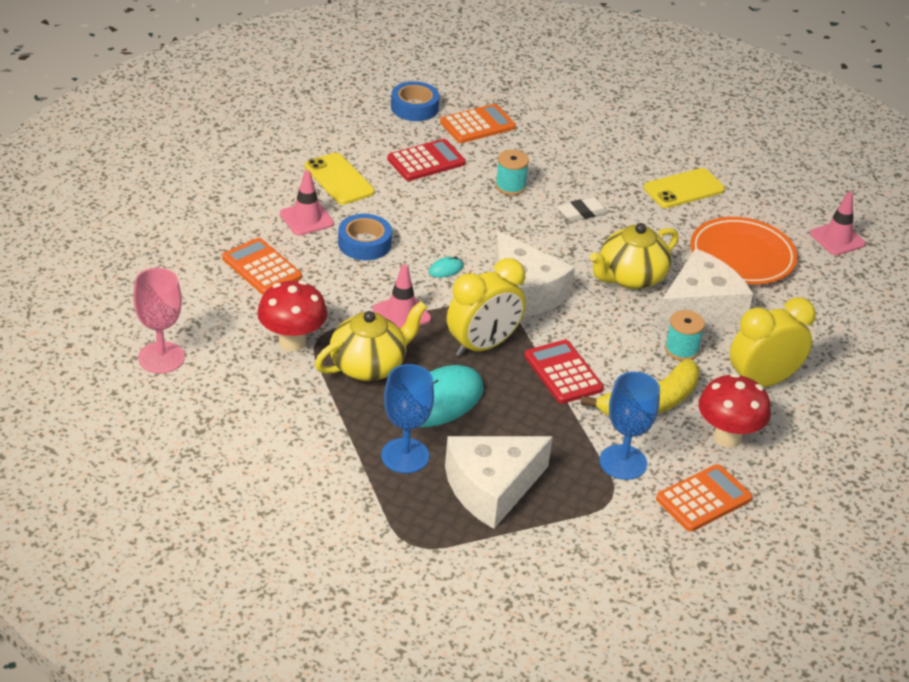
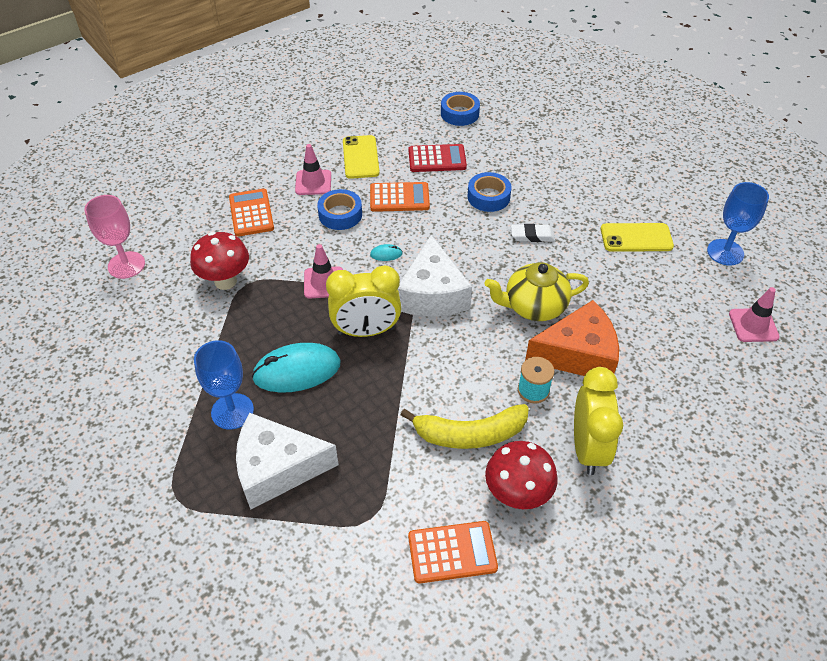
camera: 30 degrees right, 10 degrees up
(369, 366) = (266, 320): yellow teapot -> none
(477, 125) = (499, 139): orange calculator -> orange calculator (399, 198)
(510, 186) = (488, 197): turquoise spool -> blue tape
(563, 373) = (414, 378): red calculator -> none
(623, 462) = (405, 485): blue goblet -> blue goblet (725, 252)
(700, 307) = (578, 354): white cheese -> orange cheese
(742, 256) = (649, 316): orange plate -> none
(762, 382) = (587, 448): yellow clock -> yellow clock turned 90 degrees clockwise

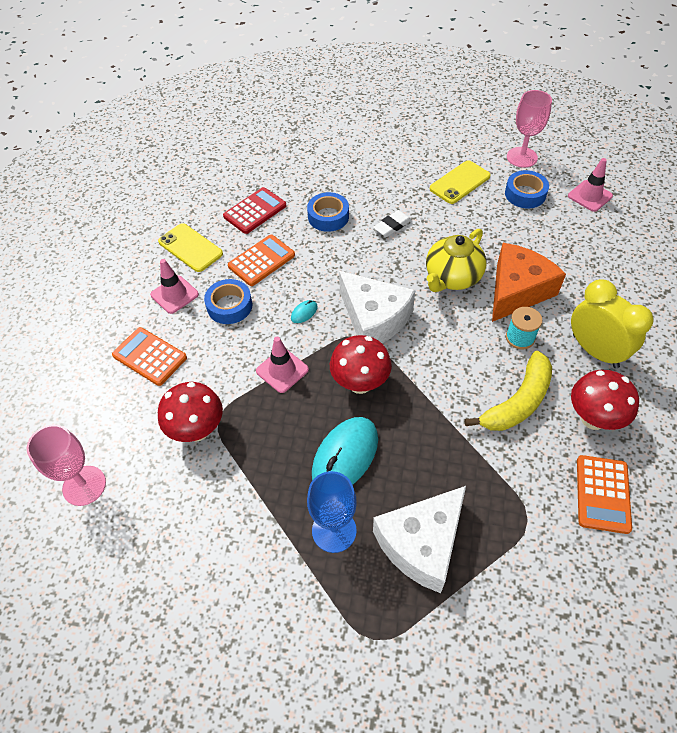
camera: 40 degrees left, 5 degrees up
(366, 331) = (360, 383): yellow clock -> red mushroom
(452, 552) = (602, 494): orange calculator -> orange calculator turned 150 degrees clockwise
(459, 113) = (230, 164): blue tape -> blue tape (525, 194)
(725, 252) = (522, 157): blue goblet -> pink goblet

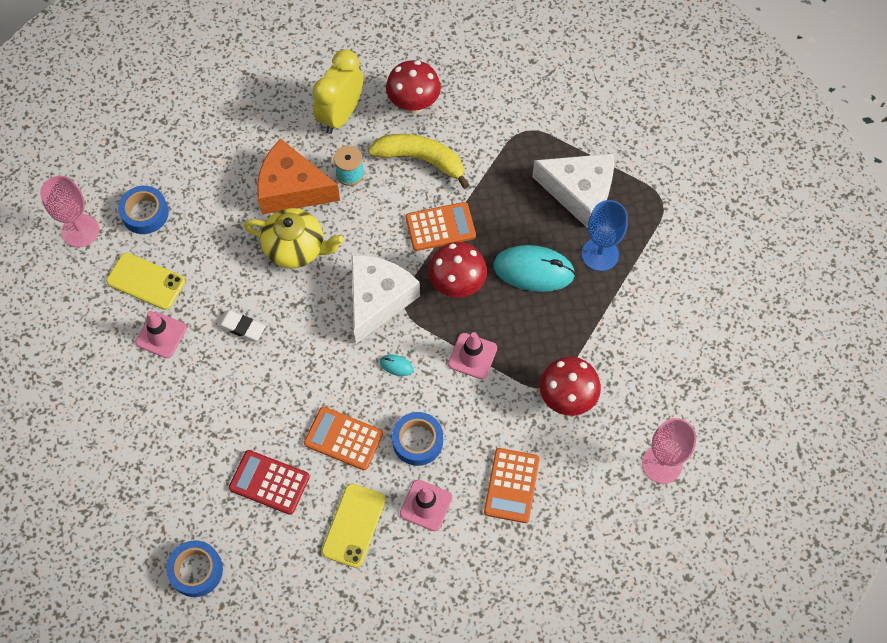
camera: 115 degrees left, 10 degrees up
(328, 216) = (250, 398): blue tape -> blue tape (196, 570)
(590, 196) = (128, 154): pink traffic cone -> pink traffic cone (161, 335)
(602, 494) = (480, 87): orange calculator -> orange calculator (440, 227)

